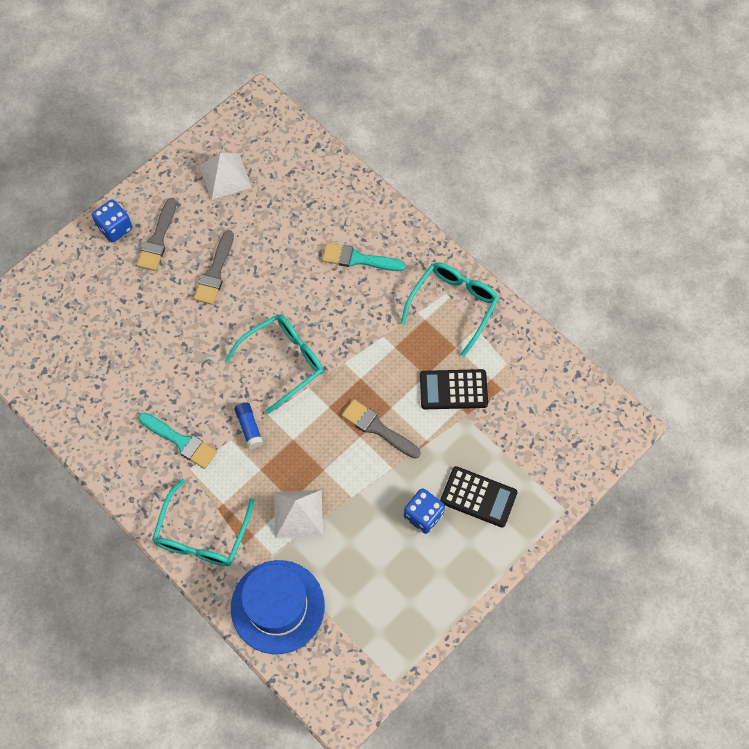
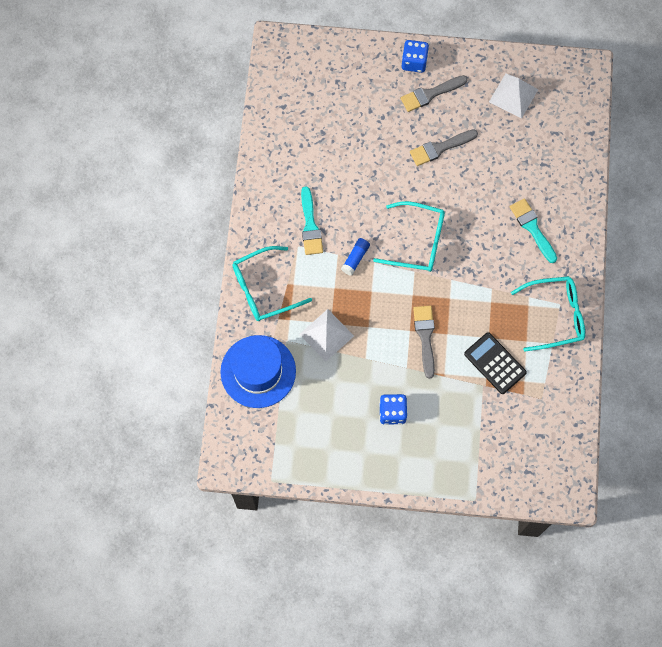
camera: 50 degrees right, 5 degrees up
(478, 497) = (435, 437): black calculator -> none

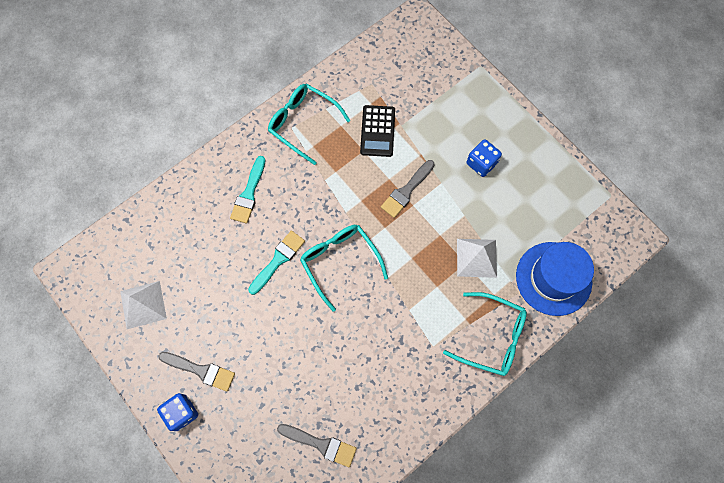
camera: 135 degrees left, 0 degrees up
(310, 225) = (407, 353): turquoise brush -> turquoise brush (278, 260)
(355, 258) = (398, 293): blue glue stick -> none
(440, 148) = (244, 318): grey brush -> grey brush (321, 444)

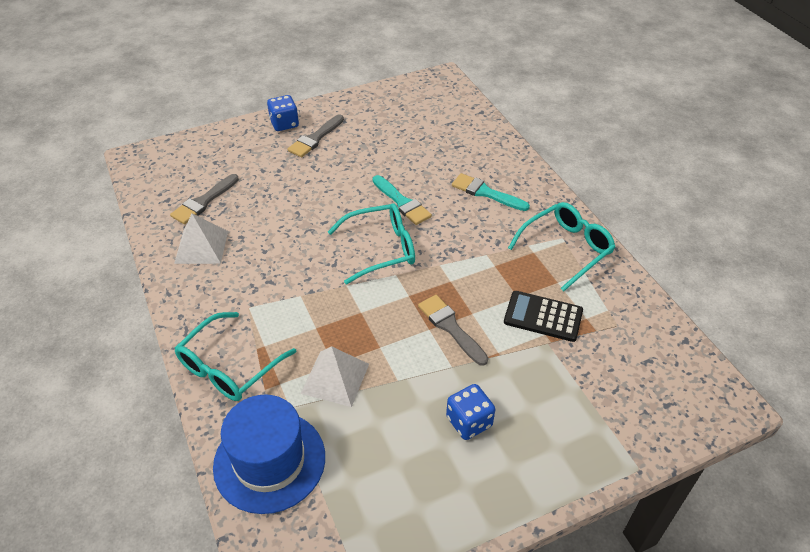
camera: 105 degrees right, 25 degrees down
(143, 304) = (393, 113): white pyramid -> white pyramid (201, 247)

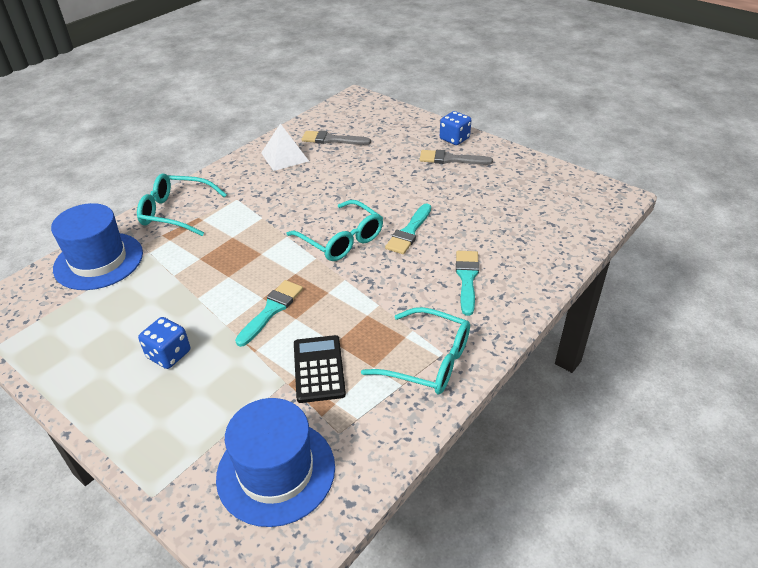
camera: 65 degrees right, 5 degrees down
(335, 378) = (186, 264): white pyramid -> none
(450, 327) = (271, 310): grey brush -> turquoise brush
(642, 376) = (276, 471): none -> blue hat

